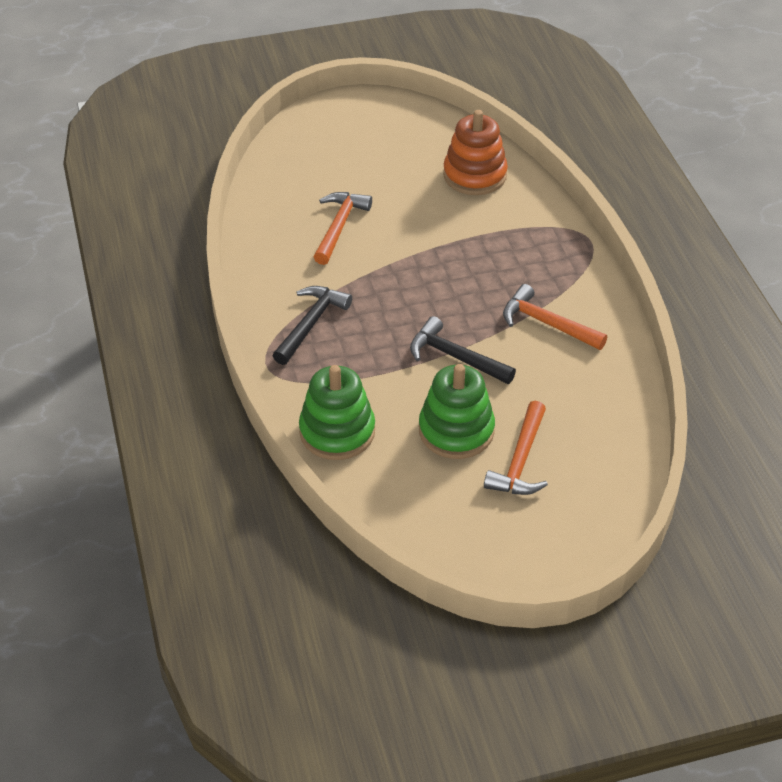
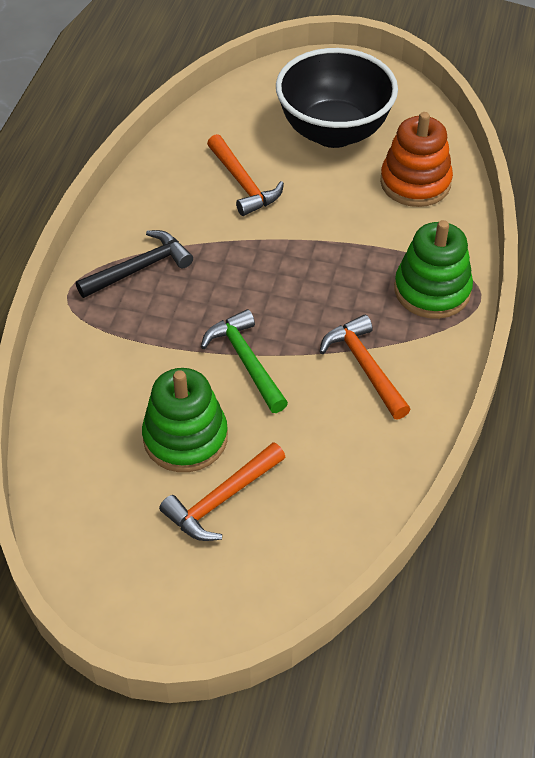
camera: 30 degrees right, 5 degrees up
(337, 432) = (76, 386): green stacking toy -> green stacking toy (432, 290)
(339, 227) = (243, 183): orange hammer -> orange hammer turned 105 degrees clockwise
(379, 160) = (334, 132): none -> black bowl
(455, 357) = (246, 361): black hammer -> green hammer

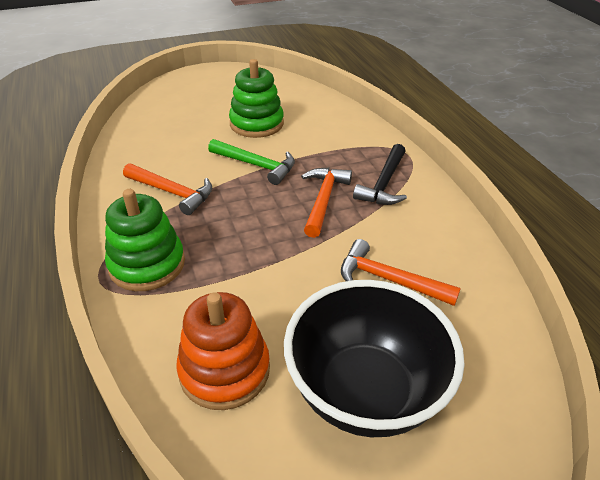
camera: 145 degrees right, 10 degrees down
(221, 499) = (213, 111): orange hammer -> orange hammer (323, 200)

